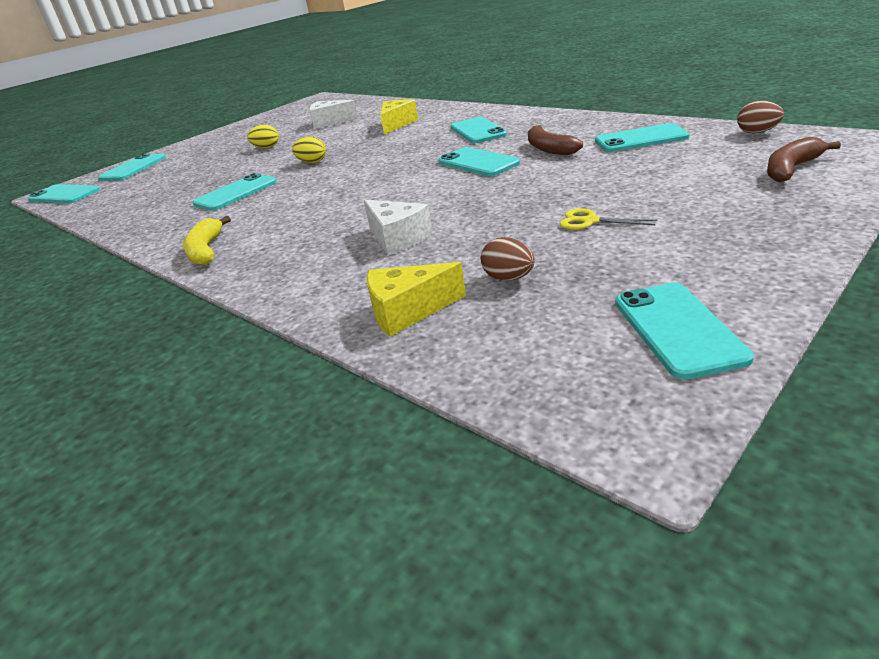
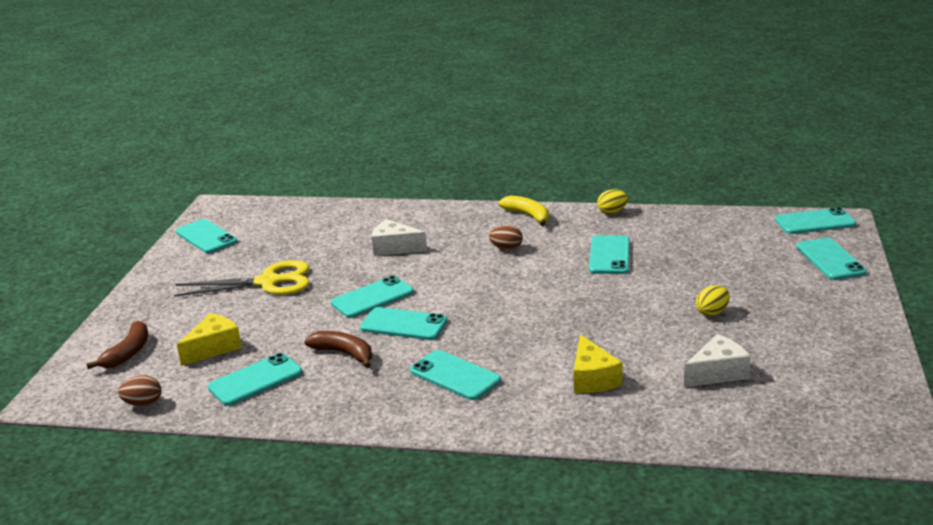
camera: 145 degrees right, 5 degrees down
(312, 162) = (598, 300): yellow egg -> yellow egg (612, 212)
(408, 311) = (341, 217): yellow cheese -> yellow cheese (214, 348)
(482, 187) = (372, 298): none -> turquoise phone
(508, 278) = (299, 240): brown egg -> brown egg (506, 248)
(590, 221) = (268, 282): yellow scissors -> yellow scissors, size x2.11

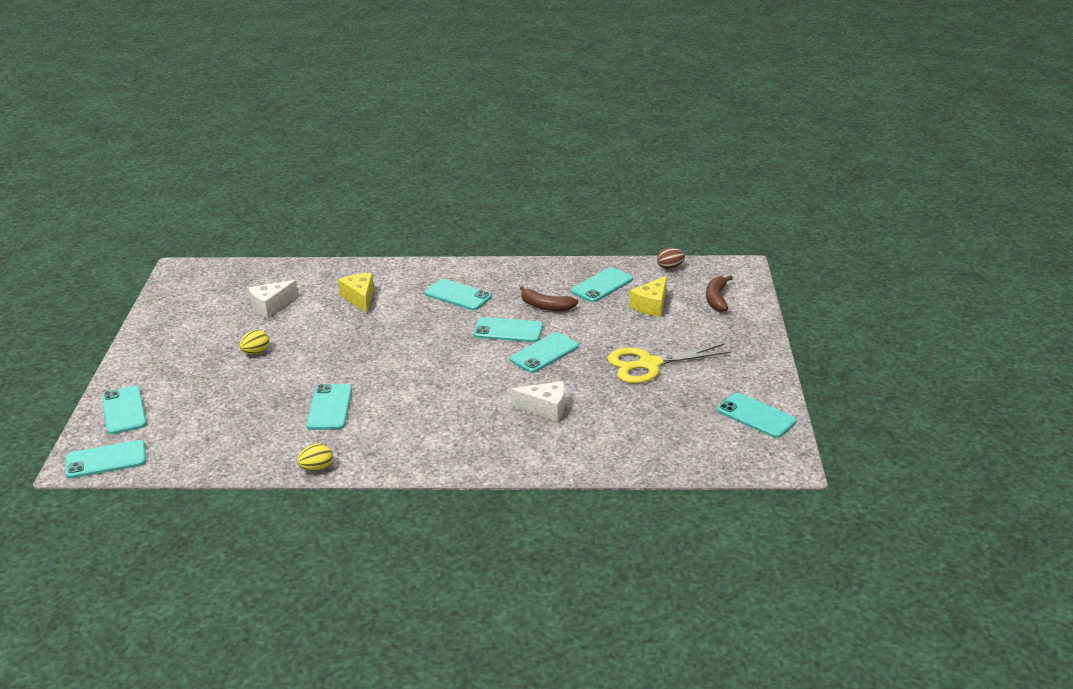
camera: 170 degrees right, 5 degrees up
(506, 248) = (431, 412): brown egg -> none
(528, 216) = (411, 459): yellow banana -> none

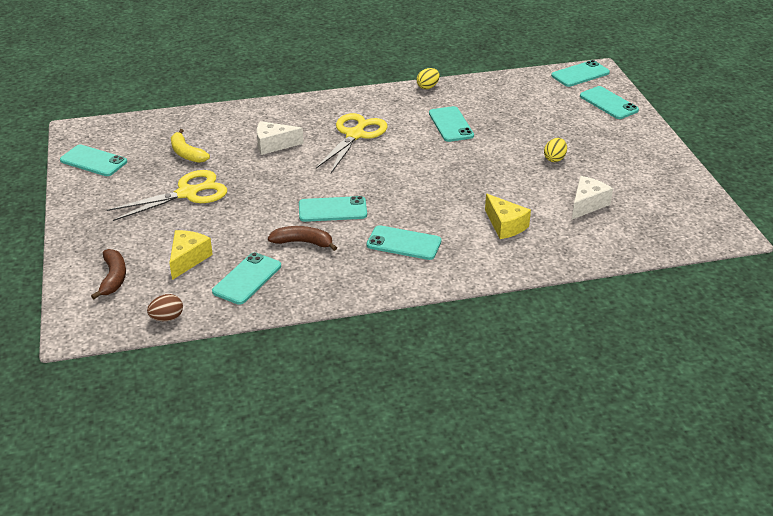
camera: 165 degrees right, 5 degrees up
(447, 409) = (355, 135): none -> yellow scissors
(544, 353) = (289, 191): turquoise phone -> none
(647, 411) = (187, 153): none -> yellow banana

